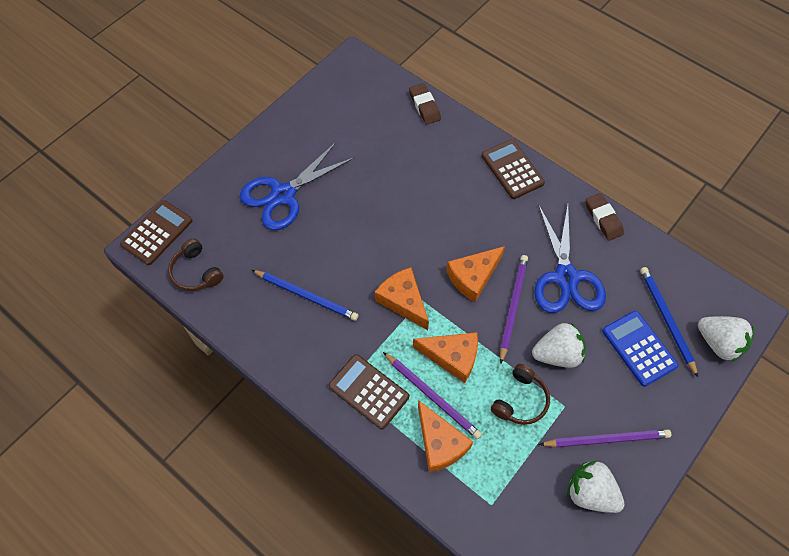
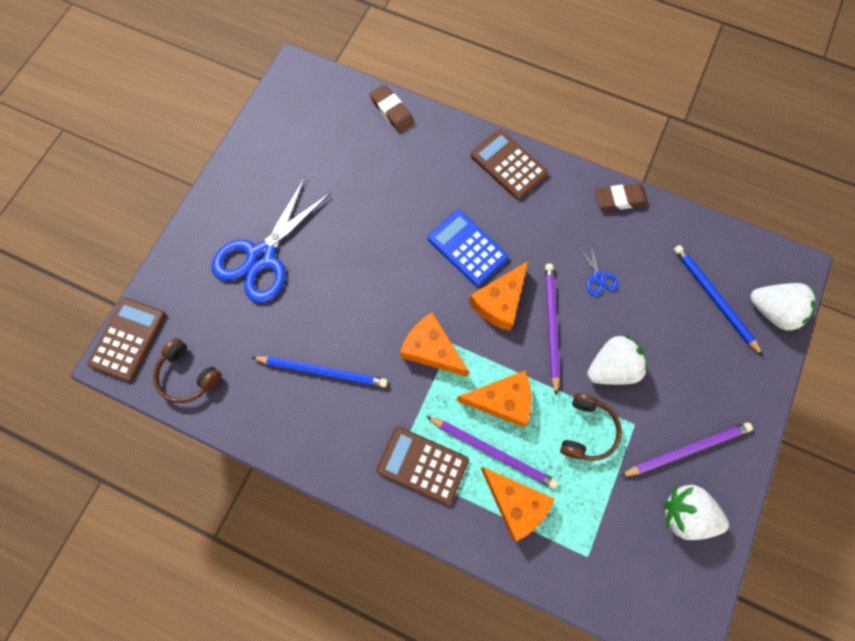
camera: 15 degrees left, 10 degrees up
(566, 277) = (598, 277): blue scissors -> blue scissors, size x0.41
(603, 219) = (620, 199): brown eraser -> brown eraser turned 60 degrees counterclockwise
(639, 348) = (694, 338): blue calculator -> blue calculator (467, 248)

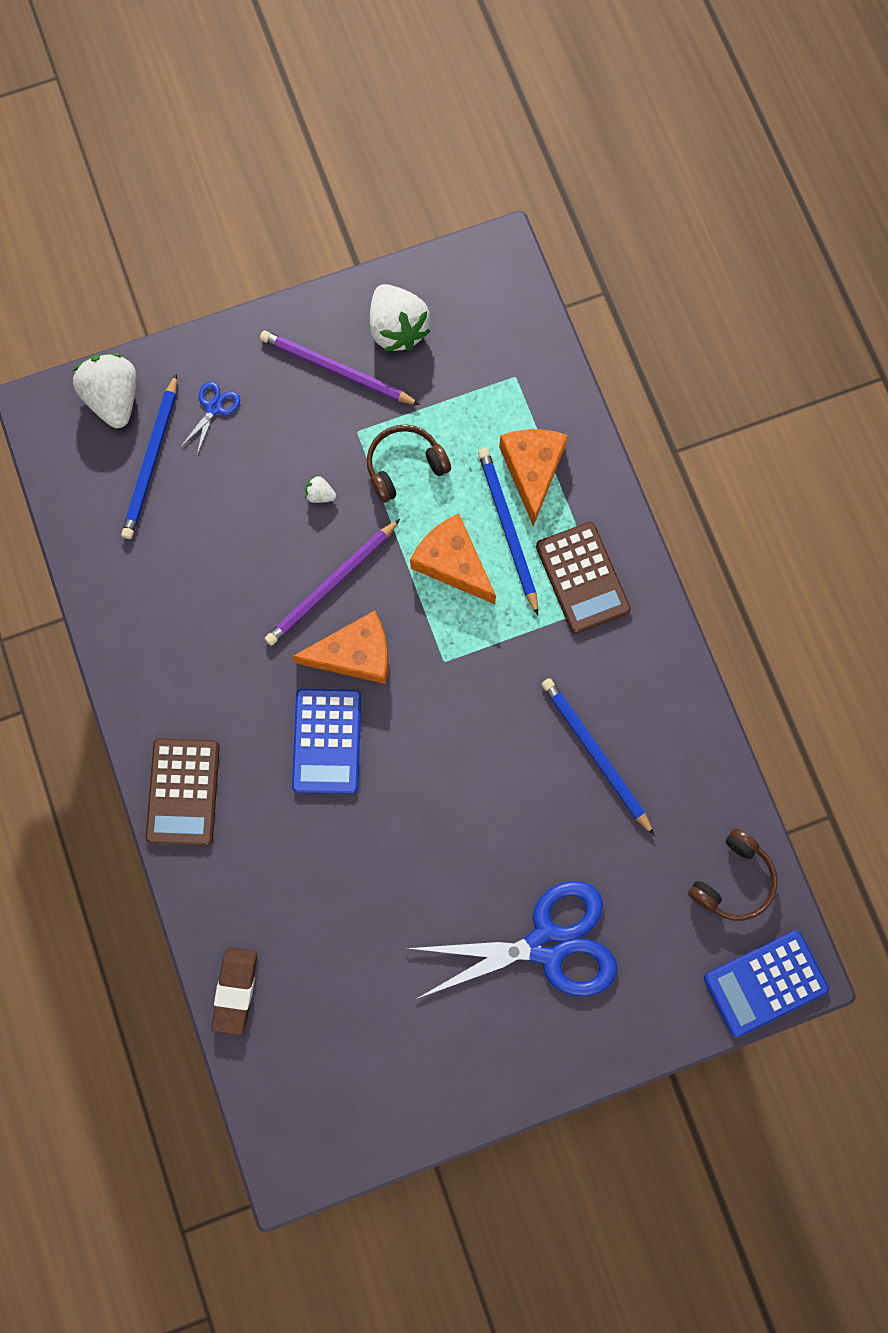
camera: 135 degrees left, 5 degrees up
(128, 339) = (765, 983): brown calculator -> blue calculator
(188, 375) = (733, 880): brown headphones -> brown headphones turned 45 degrees clockwise
(431, 349) = (469, 673): orange cheese -> none
(493, 452) = (507, 529): purple pencil -> blue pencil
(598, 277) = (233, 585): blue scissors -> blue scissors (214, 408)
(611, 367) = (320, 495): white strawberry -> white strawberry, size x0.43
(620, 199) = (117, 639): brown eraser -> none

